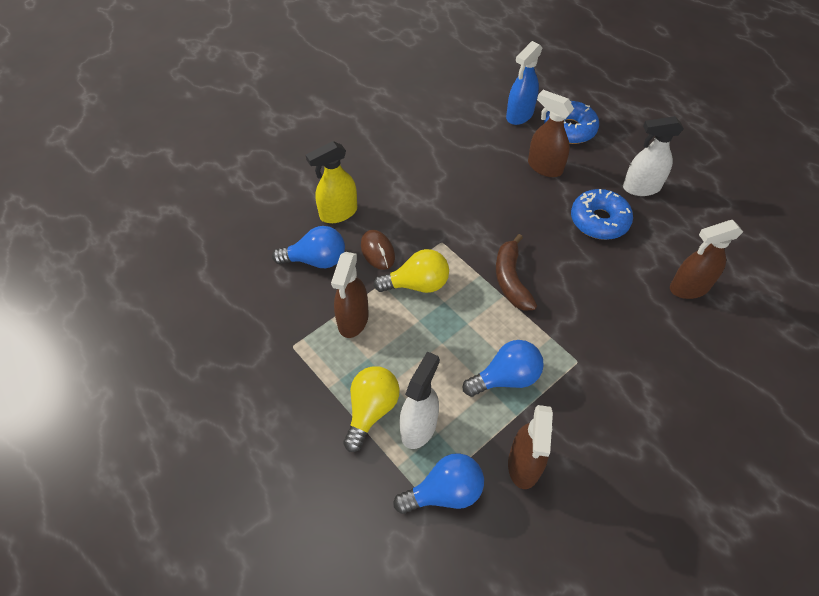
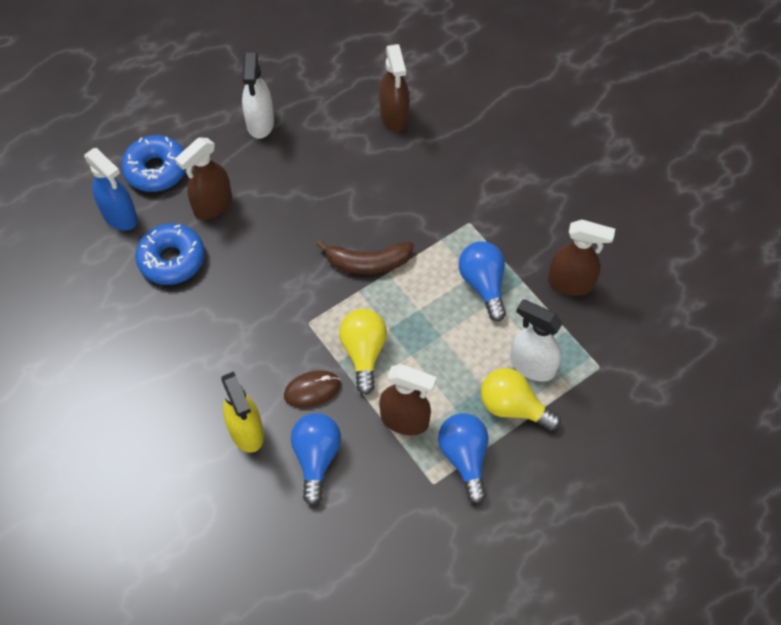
camera: 85 degrees left, 5 degrees up
(444, 492) = (596, 350): blue light bulb -> blue light bulb (464, 458)
(599, 221) = (300, 170): blue donut -> blue donut (172, 260)

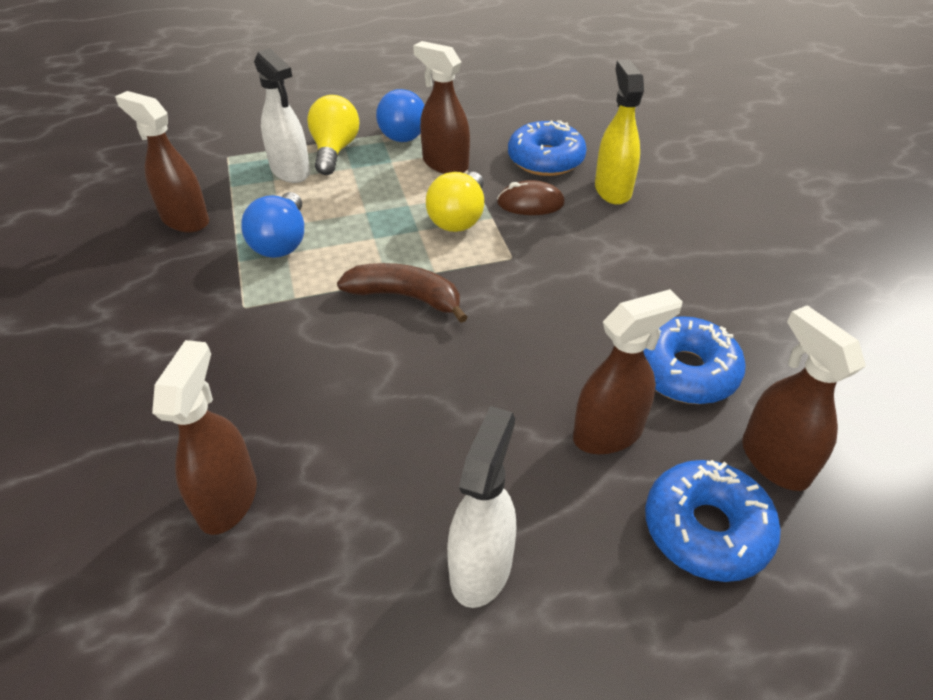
camera: 160 degrees left, 15 degrees down
(120, 216) = (774, 460): blue spray bottle -> brown spray bottle
(316, 458) = (545, 159): blue light bulb -> blue donut
(513, 407) = (334, 150): yellow light bulb -> yellow light bulb turned 135 degrees counterclockwise

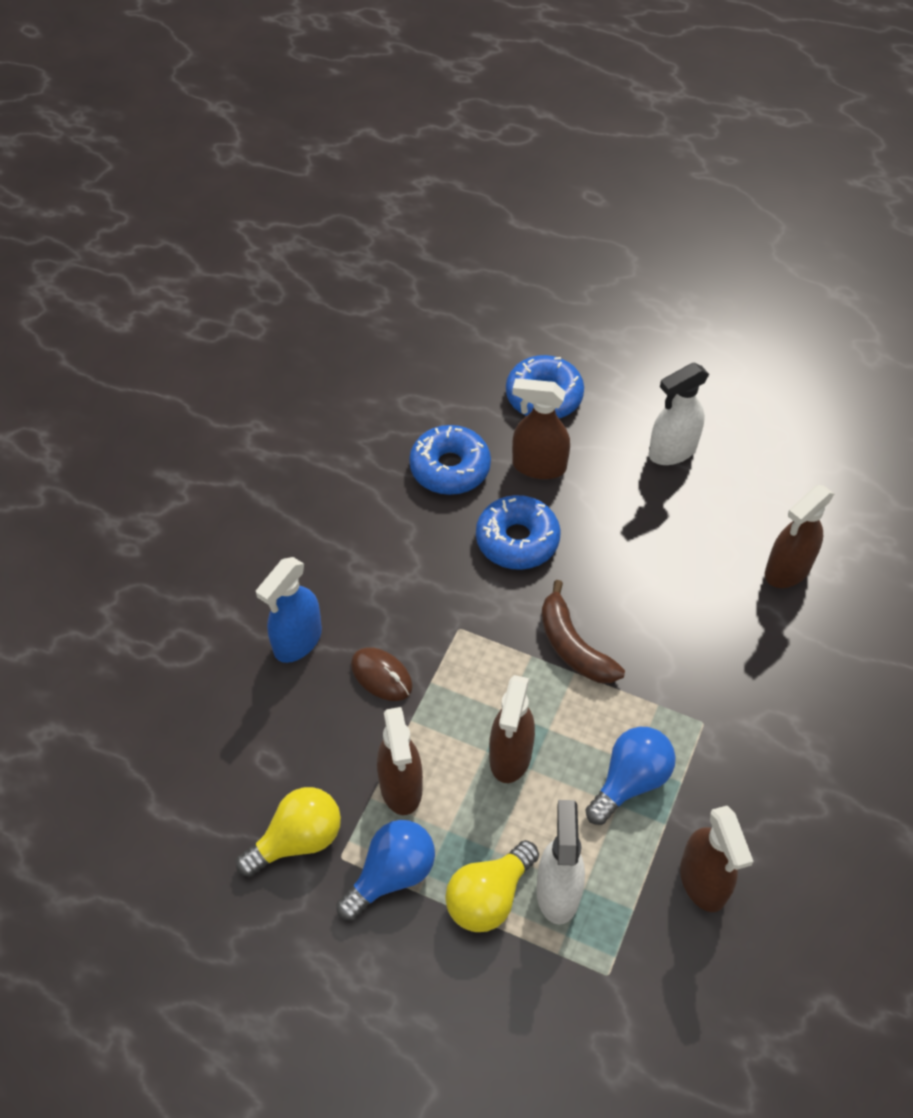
camera: 140 degrees left, 10 degrees up
(459, 218) = (458, 702): yellow light bulb -> yellow light bulb (298, 840)
(545, 159) = (305, 722): blue donut -> blue donut (517, 540)
(612, 190) = (297, 641): yellow spray bottle -> blue spray bottle
(774, 460) = (468, 398): brown spray bottle -> brown spray bottle (510, 756)

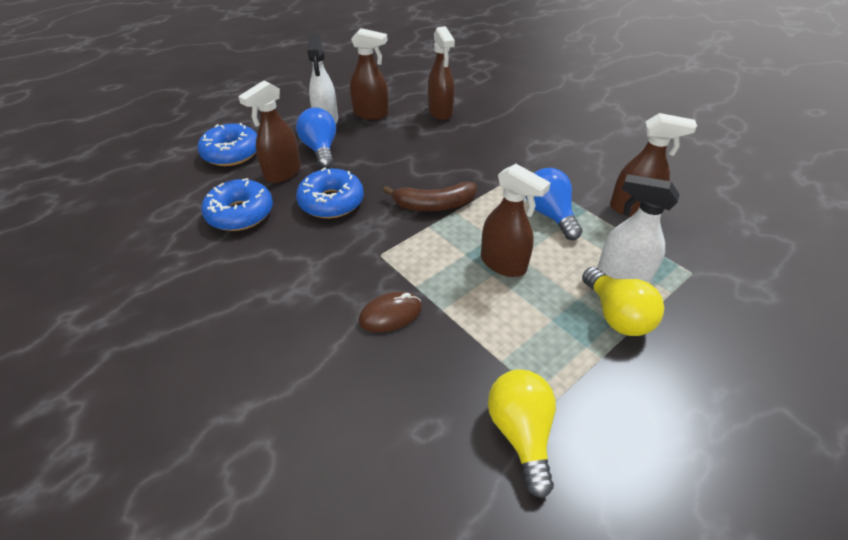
camera: 65 degrees left, 10 degrees down
(297, 641) = (316, 362): blue spray bottle -> none
(391, 875) = (579, 371): blue light bulb -> blue light bulb (320, 149)
(401, 787) = (500, 337): brown spray bottle -> brown spray bottle (371, 114)

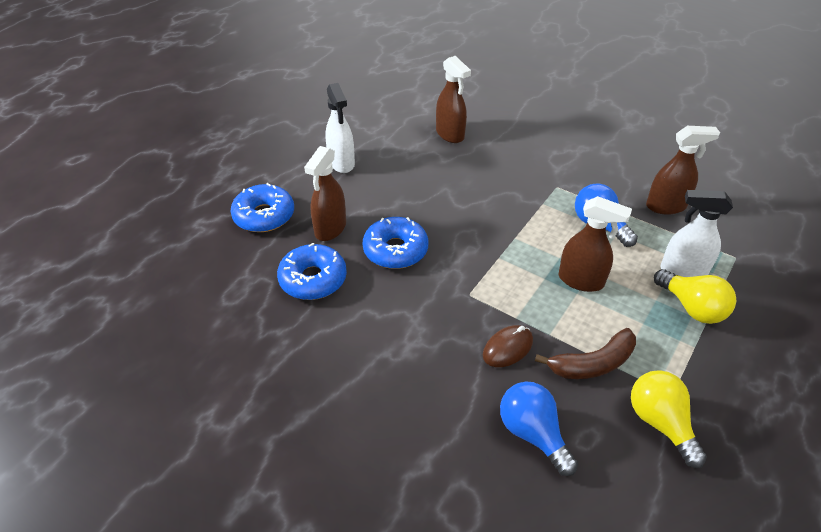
camera: 15 degrees left, 0 degrees up
(320, 149) = (353, 196): blue light bulb -> blue light bulb (532, 433)
(371, 114) = (382, 147): brown spray bottle -> none
(434, 205) = (493, 235): brown banana -> brown banana (592, 364)

